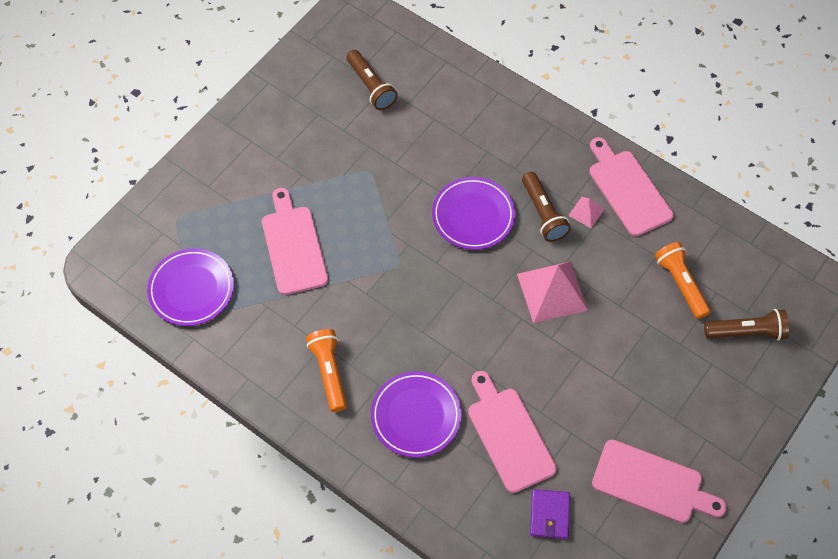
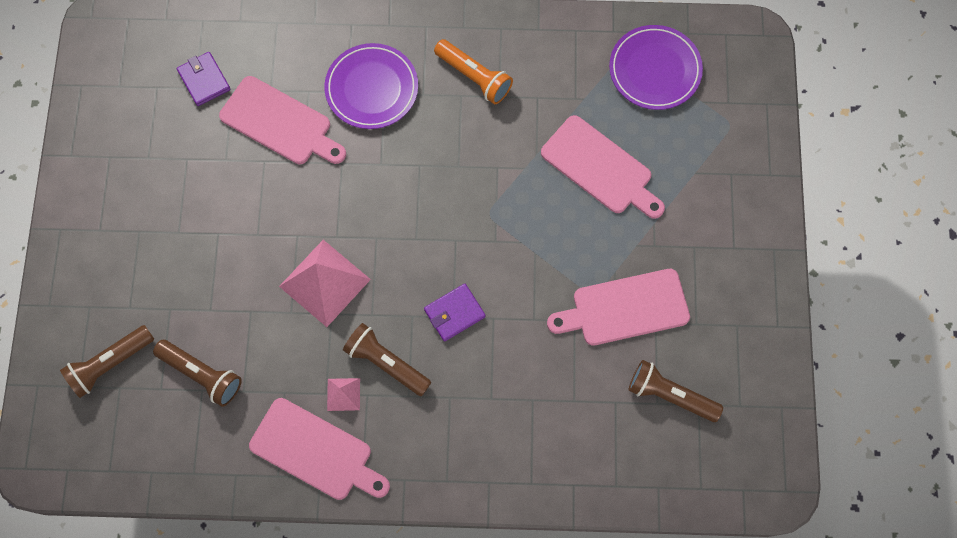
camera: 145 degrees right, 10 degrees up
(473, 216) = (454, 313): purple plate -> purple wallet
(652, 483) = (129, 160): pink cutting board -> pink cutting board (625, 308)
(680, 284) = (202, 374): orange flashlight -> brown flashlight

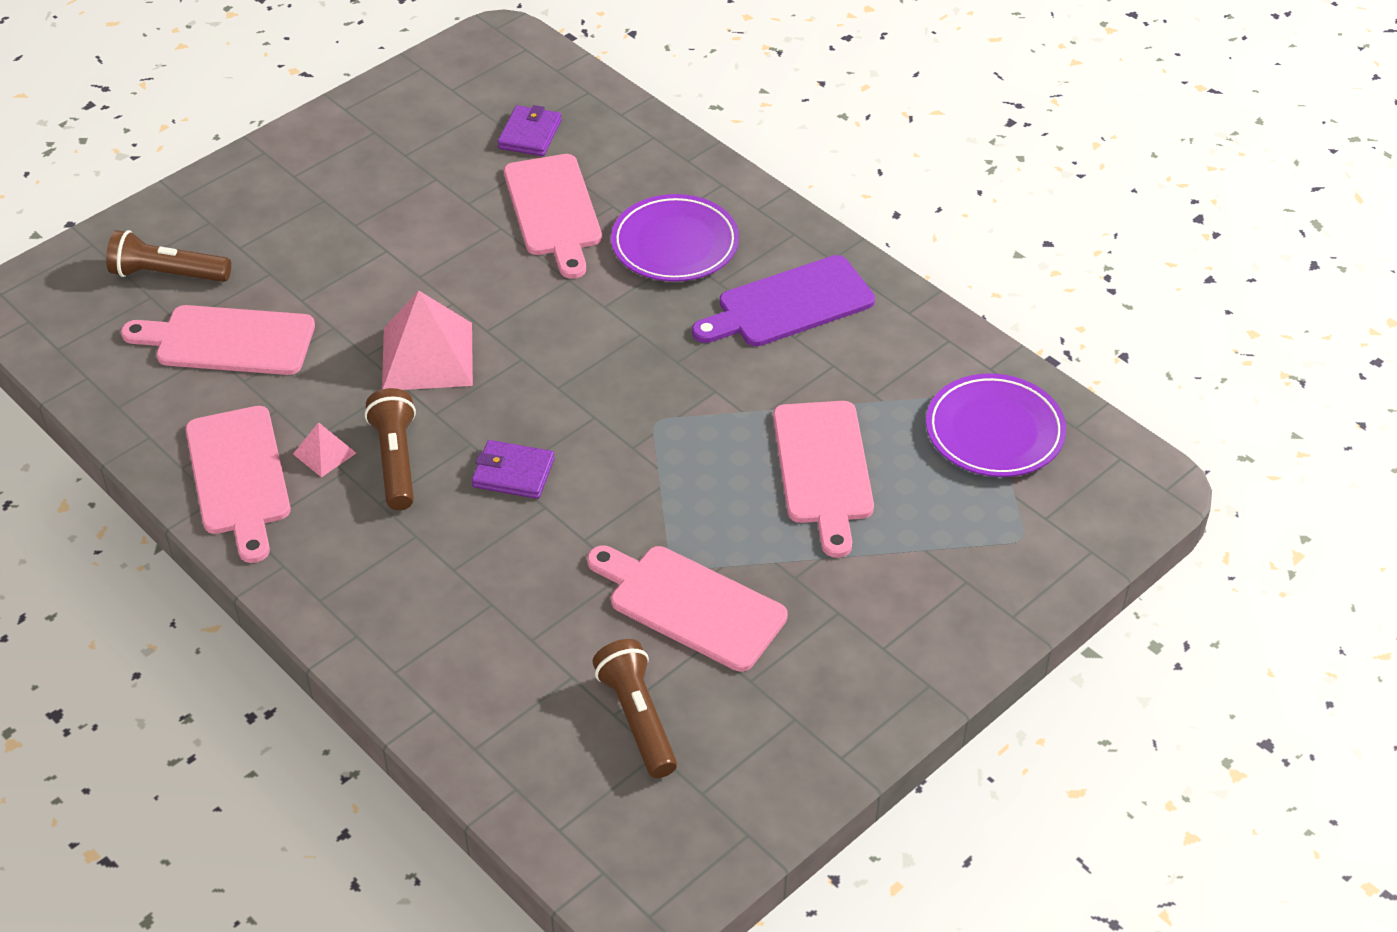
camera: 45 degrees right, 25 degrees down
(202, 374) = (228, 340): brown flashlight -> pink cutting board
(474, 77) = (789, 304): orange flashlight -> purple cutting board

